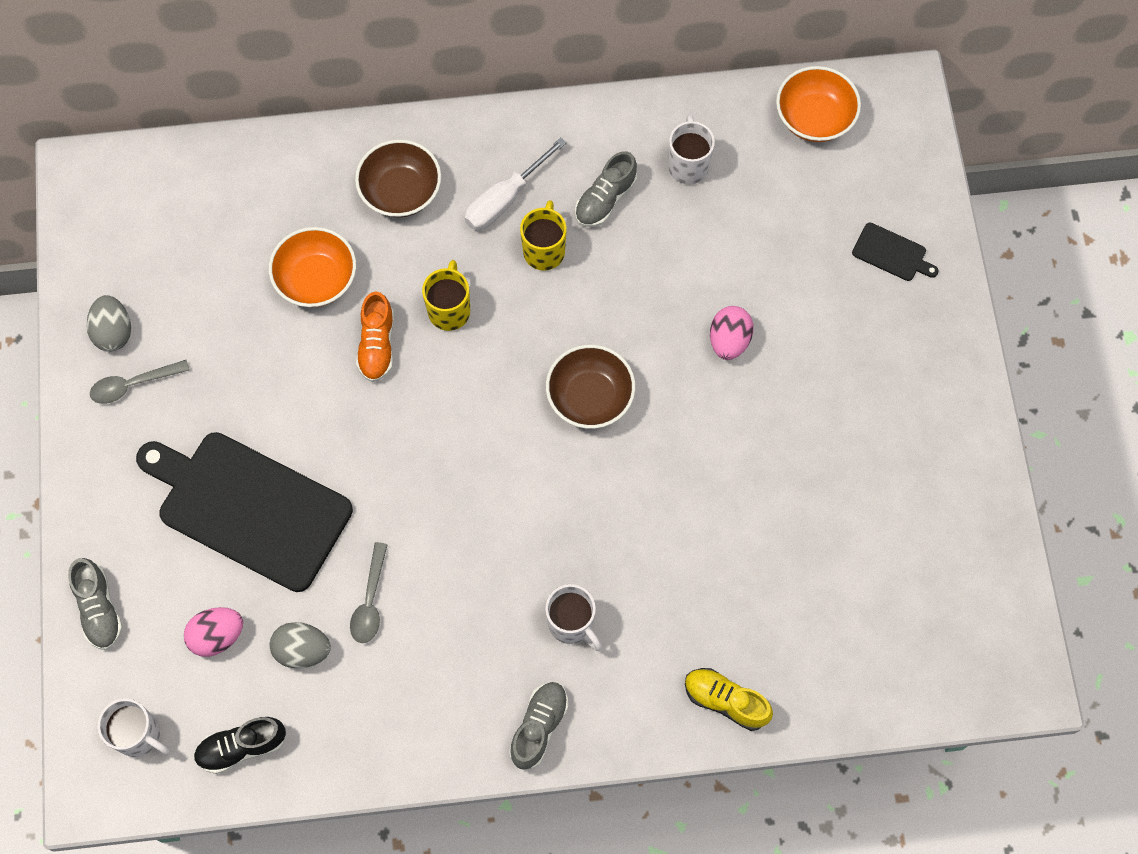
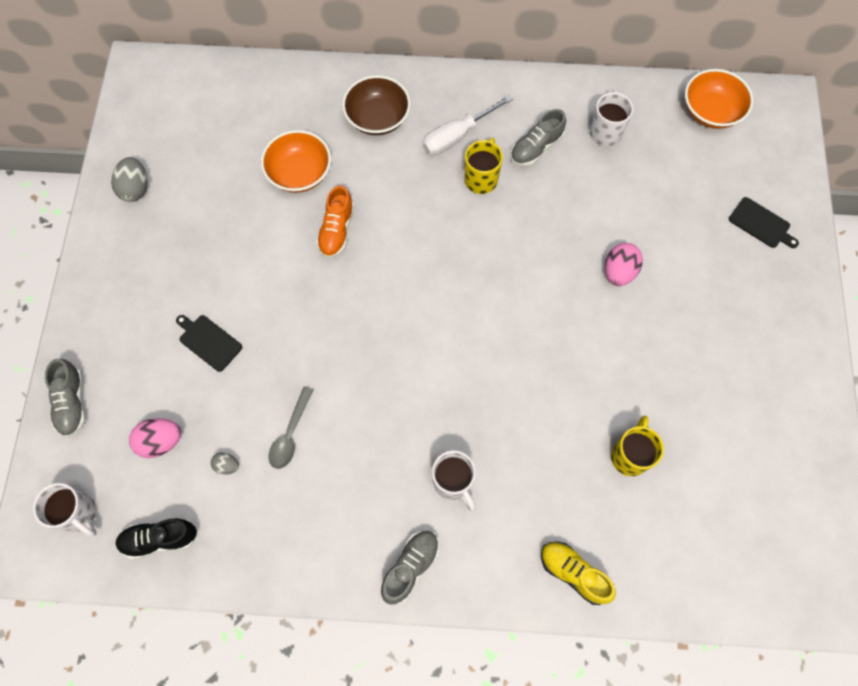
camera: 10 degrees right, 0 degrees up
(133, 385) = (141, 230): grey spoon -> none
(248, 508) = (208, 341): black cutting board -> black cutting board, size x0.41
(302, 650) = (227, 465): grey egg -> grey egg, size x0.56
(449, 310) = (398, 212): yellow mug -> yellow mug (630, 455)
(590, 397) = (499, 298): brown bowl -> none

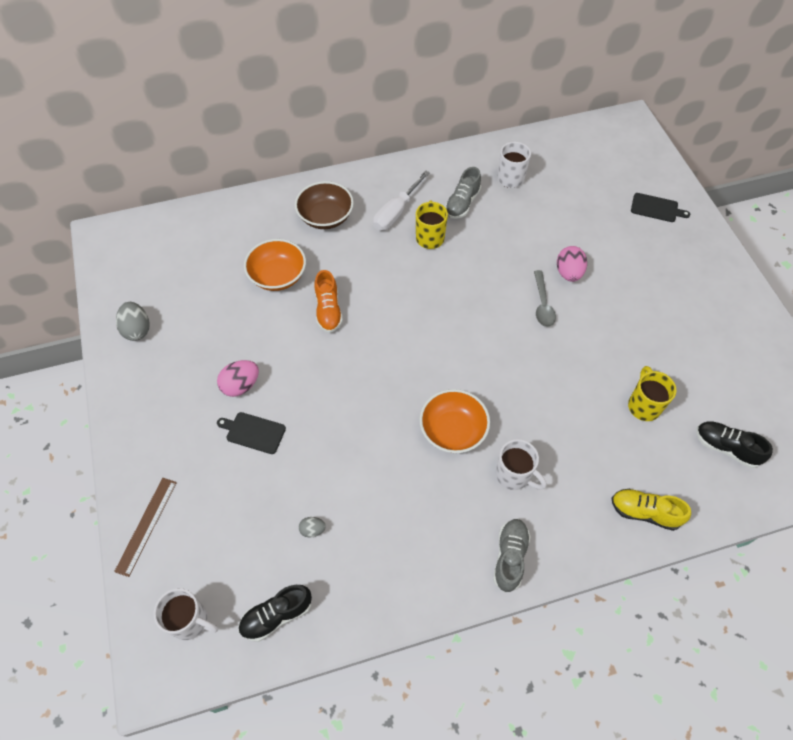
camera: 20 degrees left, 10 degrees down
(72, 403) = (146, 525): grey shoe -> brown ruler
(161, 441) = (243, 530): pink egg -> pink egg (241, 385)
(290, 434) = (358, 484): grey spoon -> grey spoon (542, 304)
(699, 536) = (726, 448): none -> black shoe
(711, 111) = (581, 142): orange bowl -> orange bowl (453, 430)

